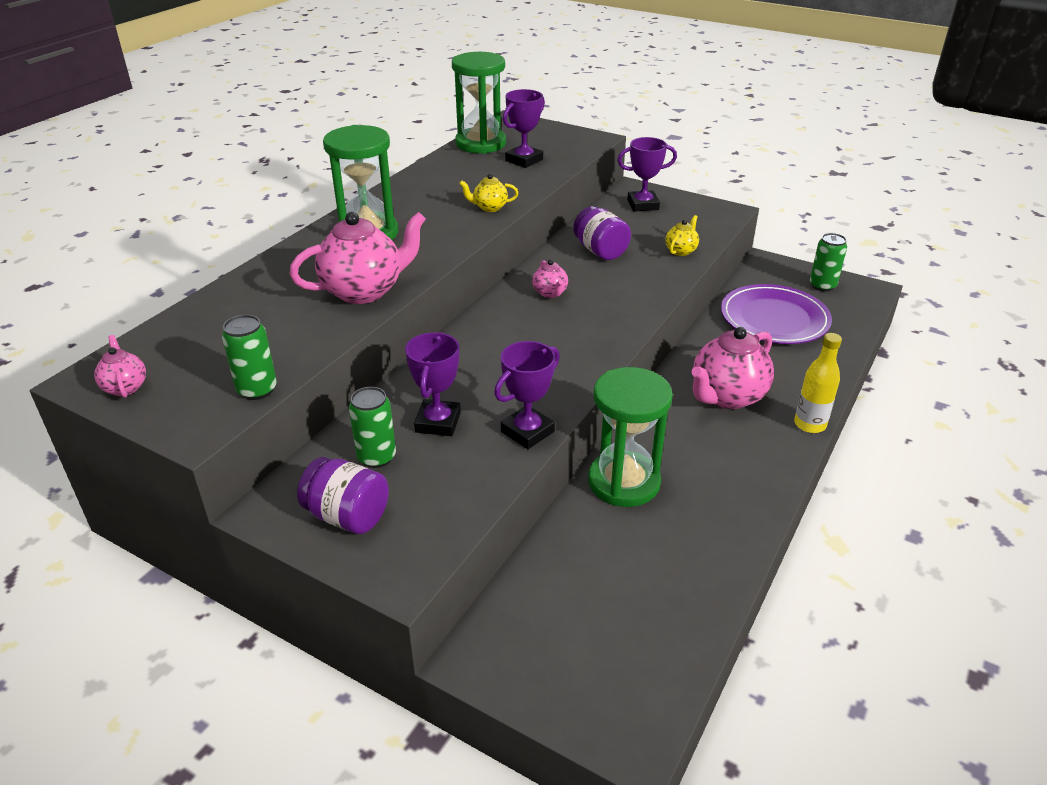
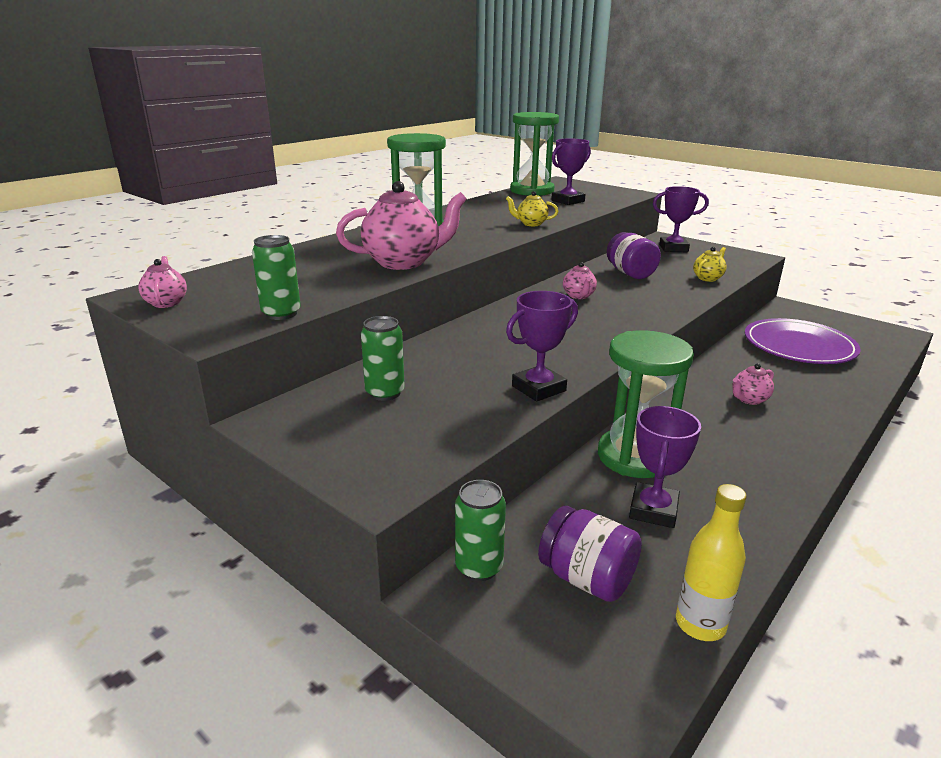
camera: 10 degrees right, 10 degrees down
(347, 516) = (342, 434): purple jar -> purple jar (587, 578)
(438, 422) = (451, 373): purple trophy -> purple trophy (653, 510)
(727, 396) = (749, 399): pink teapot -> pink teapot, size x0.49
(809, 424) = (839, 430): yellow bottle -> yellow bottle (700, 624)
(822, 286) = (848, 327): green can -> green can (479, 567)

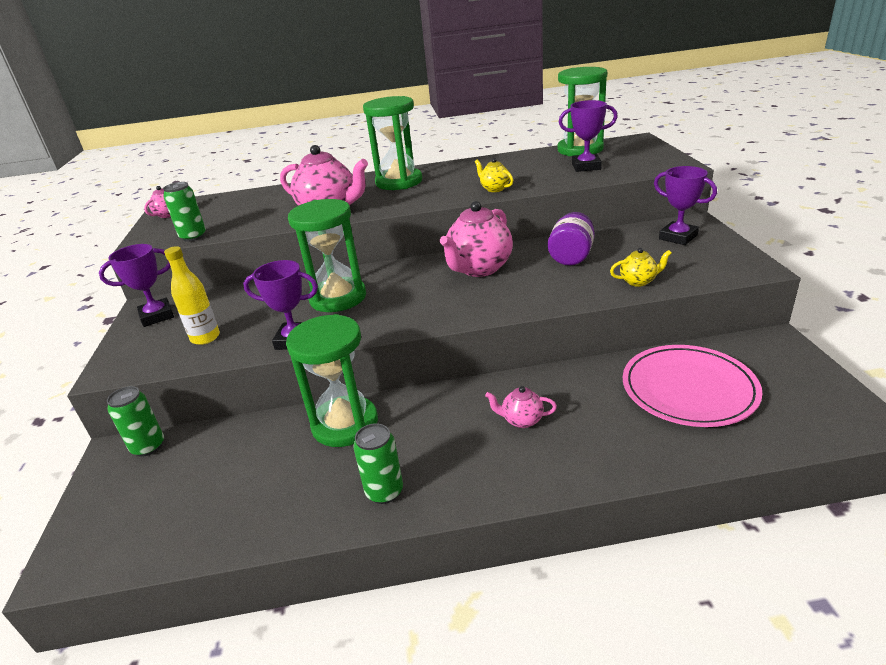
camera: 45 degrees right, 5 degrees up
(385, 393) = (219, 309): green can -> green can (384, 491)
(500, 347) = (338, 298): none -> green hourglass
(578, 296) = (479, 268): pink teapot -> pink teapot, size x2.06
(587, 578) = (175, 487): purple jar -> none
(653, 510) = (283, 468): purple trophy -> purple trophy (157, 316)
(700, 624) = (170, 555): yellow bottle -> yellow bottle (205, 338)
(799, 346) = (688, 389): purple plate -> pink plate

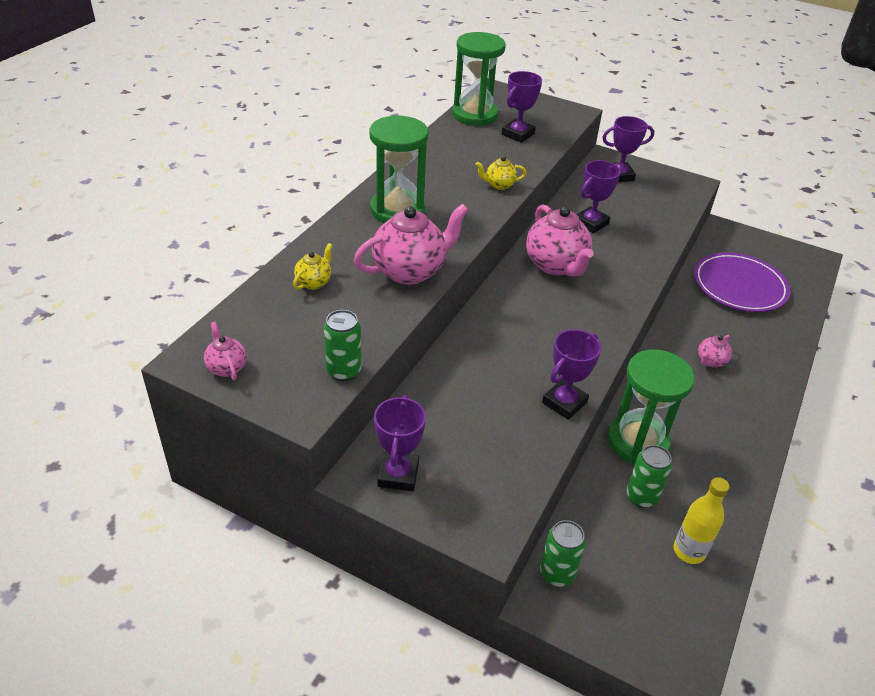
camera: 60 degrees left, 10 degrees up
(205, 338) = (494, 454): yellow bottle -> yellow bottle (689, 551)
(338, 298) = (513, 351): green hourglass -> none
(384, 491) = (733, 456): green can -> green can (641, 497)
(571, 256) = (591, 223): purple jar -> purple trophy
(638, 281) = (661, 224): yellow teapot -> yellow teapot (314, 282)
(688, 389) = (739, 286): pink plate -> purple plate

